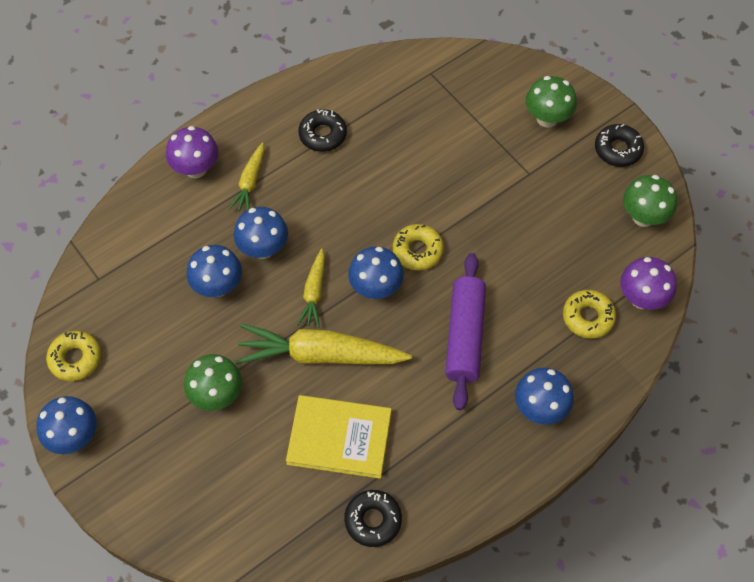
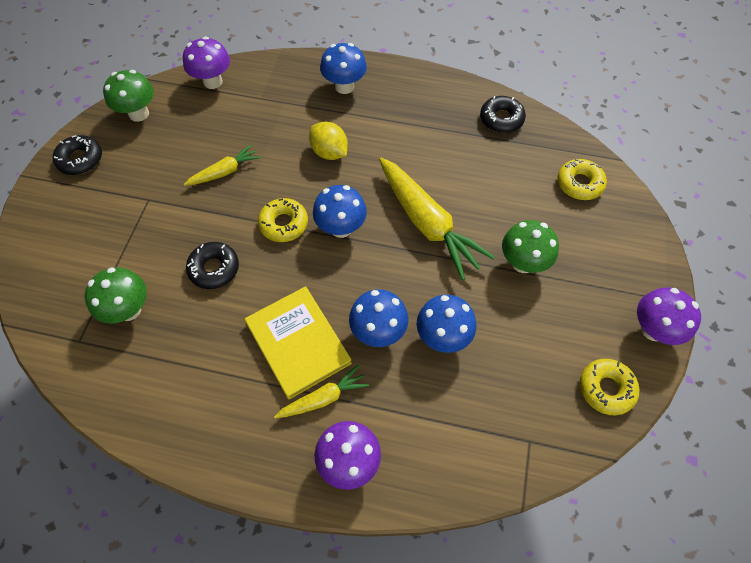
camera: 130 degrees left, 0 degrees up
(74, 437) = (653, 329): blue mushroom -> purple mushroom
(314, 293) = (383, 264): yellow carrot -> yellow carrot (225, 172)
(323, 135) = (221, 378): black donut -> black donut (214, 269)
(339, 438) = (472, 170): yellow book -> yellow book (298, 343)
(465, 336) = (329, 152): purple rolling pin -> yellow lemon
(547, 118) = (77, 221): green mushroom -> green mushroom (129, 310)
(588, 317) = (253, 99): yellow donut -> yellow donut (579, 184)

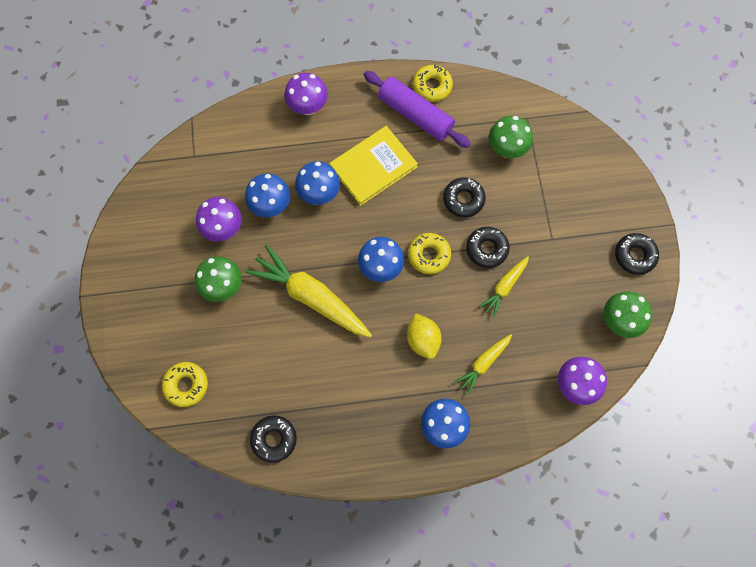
camera: 160 degrees right, 10 degrees up
(211, 395) = (415, 115): none -> purple rolling pin
(220, 211) = (486, 249): none -> black donut
(298, 343) = (373, 167): yellow book -> yellow book turned 75 degrees counterclockwise
(323, 398) = (340, 137): yellow carrot -> yellow carrot (483, 364)
(329, 152) = (423, 340): yellow lemon -> yellow lemon turned 45 degrees clockwise
(606, 389) = (145, 207): yellow donut -> yellow donut (432, 86)
(653, 329) = (113, 264): purple mushroom -> purple mushroom (223, 229)

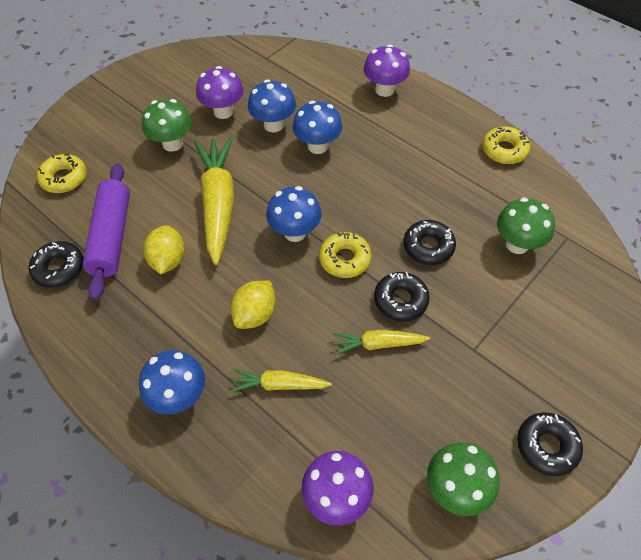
camera: 50 degrees right, 15 degrees down
(332, 363) = (168, 260): none -> yellow lemon
(373, 167) = (382, 163): yellow book -> none
(415, 115) = (464, 157): purple rolling pin -> purple rolling pin (111, 236)

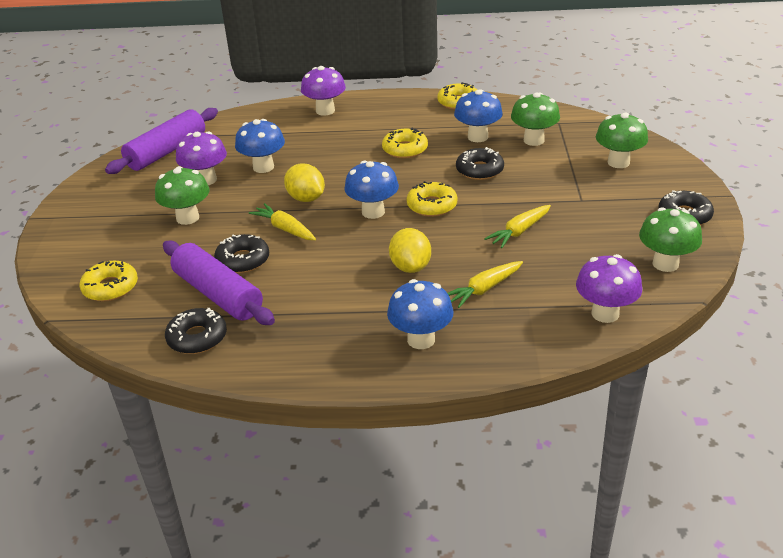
camera: 40 degrees left, 20 degrees down
(168, 260) = (292, 279): yellow lemon -> yellow lemon (306, 198)
(218, 203) = (285, 229): yellow carrot -> yellow carrot, size x0.52
(230, 63) = (166, 151): none -> purple rolling pin
(317, 146) = (319, 161): blue mushroom -> blue mushroom (477, 137)
(396, 178) = (405, 149): none -> yellow donut
(400, 300) = (501, 204): black donut -> black donut (243, 260)
(564, 330) = (618, 162): none -> green mushroom

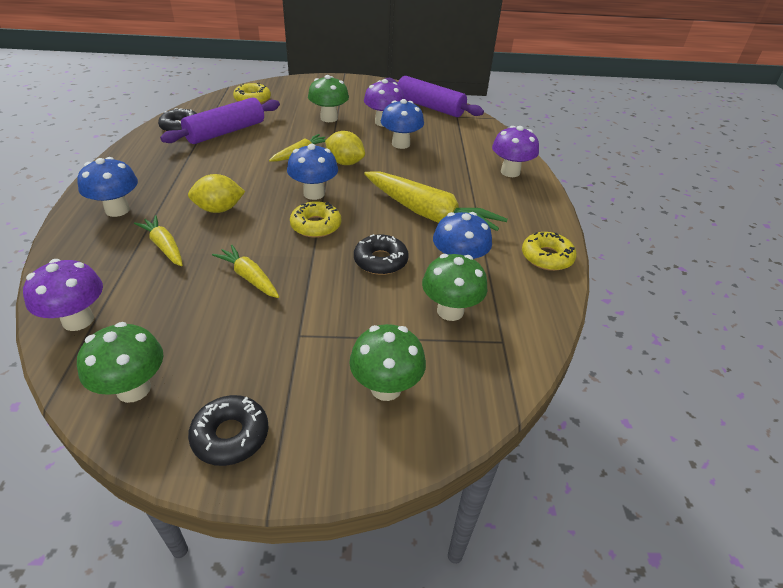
camera: 85 degrees right, 5 degrees up
(243, 260) = (264, 139): black donut -> none
(306, 198) = (345, 163): yellow lemon -> yellow lemon turned 75 degrees clockwise
(405, 149) = (429, 215): yellow donut -> yellow carrot

